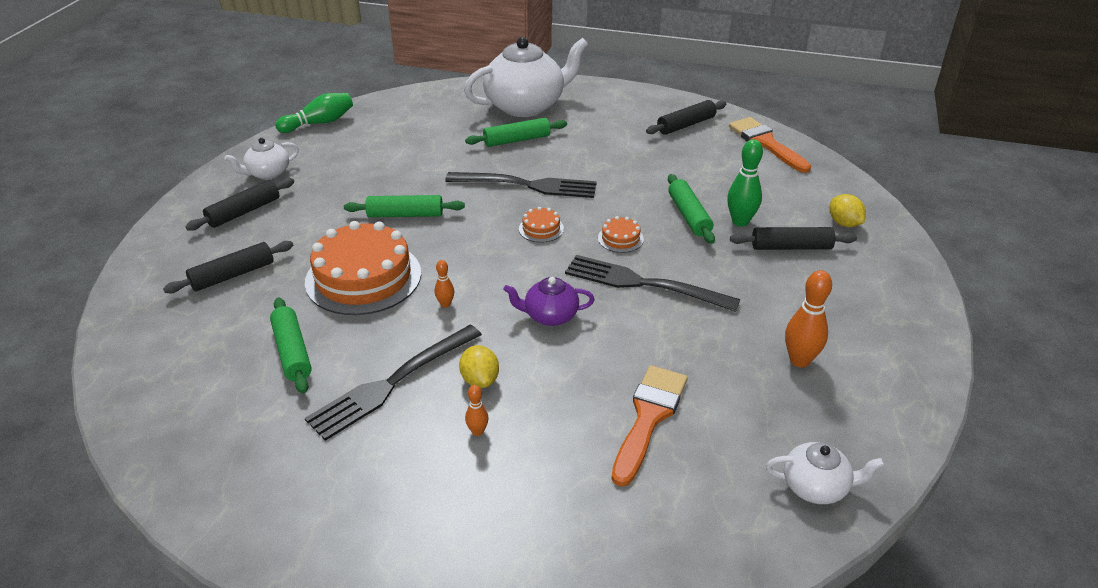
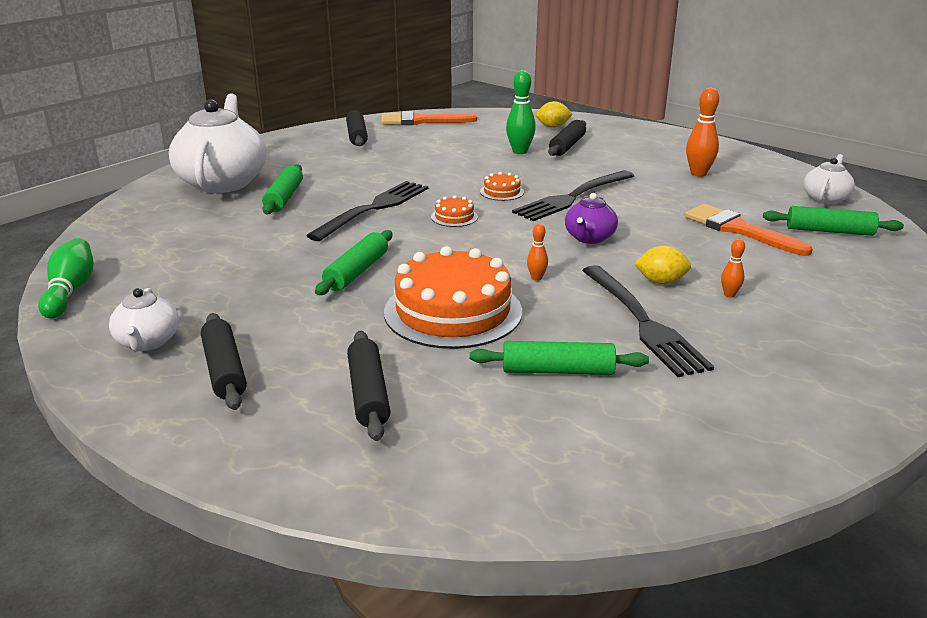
camera: 65 degrees left, 10 degrees down
(689, 215) = (494, 164): green rolling pin -> green rolling pin (829, 231)

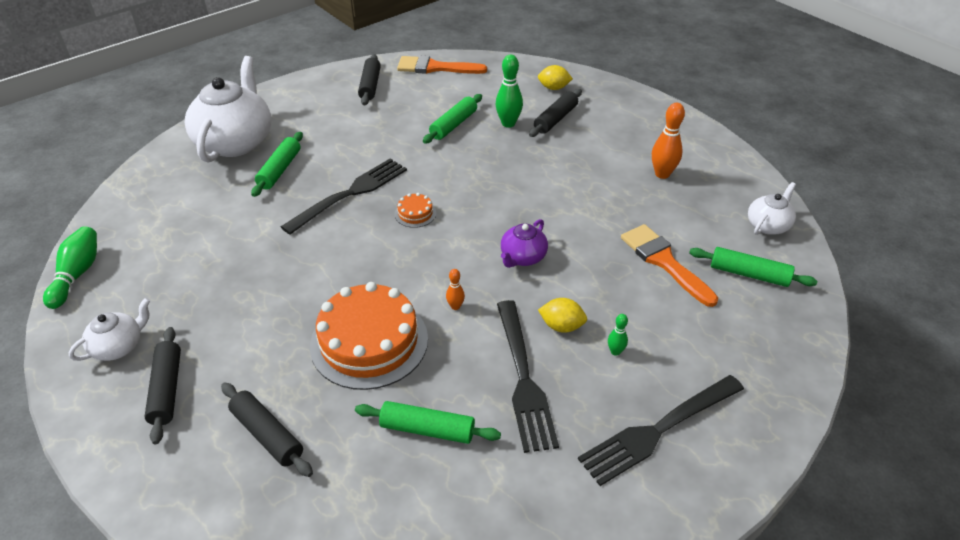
camera: 10 degrees right, 15 degrees up
(148, 342) = (119, 346): white teapot -> white teapot turned 135 degrees counterclockwise
(357, 272) = (308, 279): green rolling pin -> green rolling pin (453, 125)
(368, 394) = (267, 434): black rolling pin -> black rolling pin turned 45 degrees counterclockwise
(502, 192) = (470, 182): orange cake -> none
(573, 197) = (531, 197): black fork -> black fork (658, 430)
(729, 294) = (615, 351): orange bowling pin -> green bowling pin

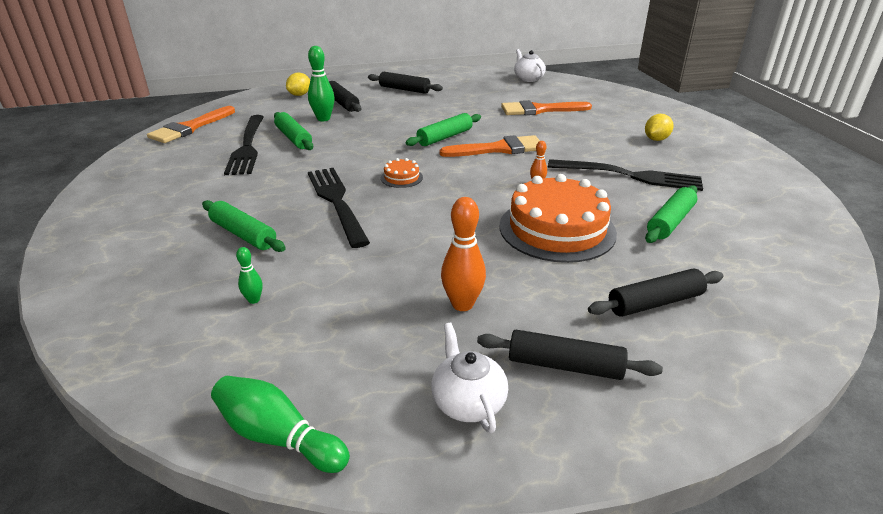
camera: 65 degrees left, 10 degrees down
(235, 142) = (143, 256): white teapot -> none
(370, 85) = (166, 161): black rolling pin -> black rolling pin (404, 89)
(522, 257) = (499, 149): purple teapot -> orange brush
(561, 326) = (583, 152): yellow lemon -> yellow lemon (656, 139)
(615, 351) = (617, 142): green bowling pin -> green bowling pin (254, 300)
(658, 430) = (692, 146): black fork -> black fork (247, 147)
(662, 174) = (449, 89): orange bowling pin -> orange bowling pin (462, 304)
(749, 274) = (568, 93): green rolling pin -> green rolling pin (445, 137)

